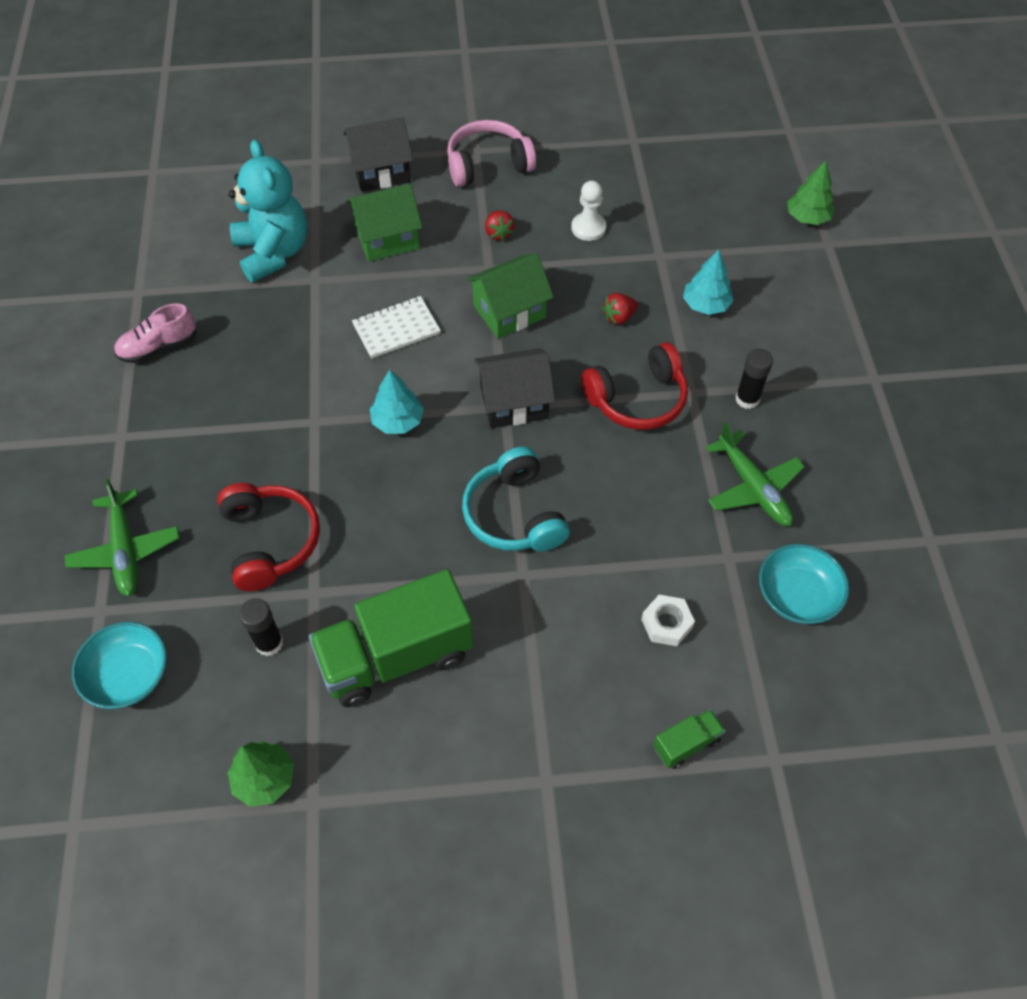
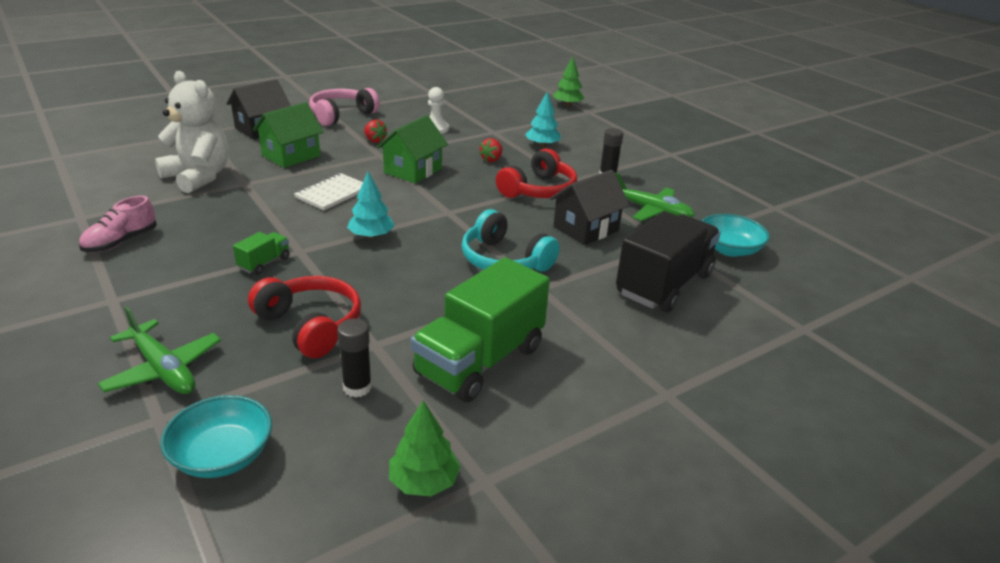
camera: 30 degrees left, 25 degrees down
(273, 253) = (199, 177): turquoise teddy bear -> white teddy bear
(514, 402) = (454, 209): black house -> black house (586, 229)
(666, 623) = (664, 284): white nut -> black truck
(686, 744) = (741, 340): green truck -> green truck (264, 263)

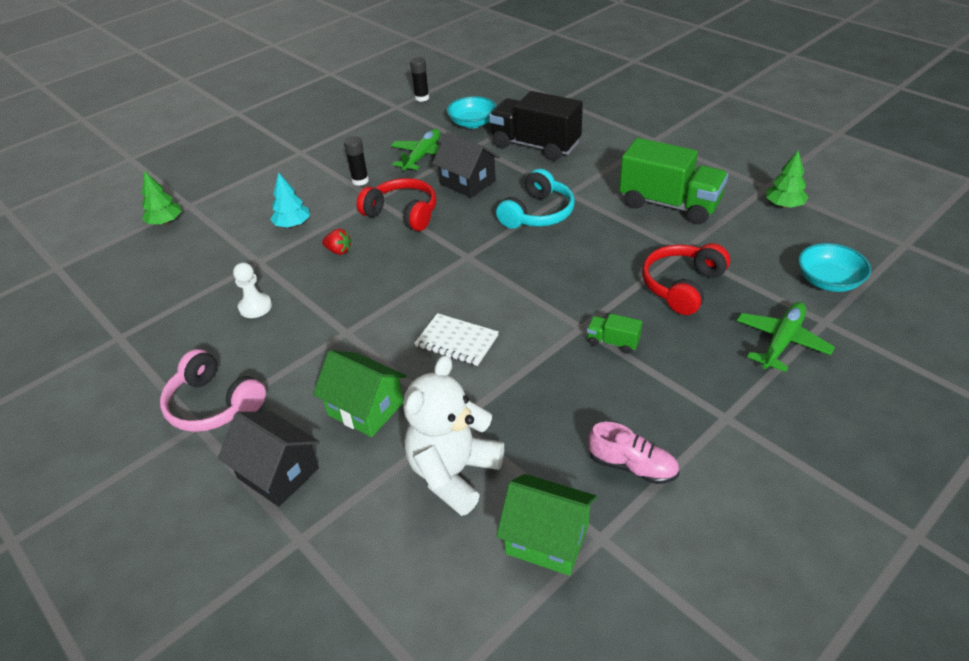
camera: 95 degrees left, 10 degrees up
(357, 387) = (731, 246): black glue stick -> black glue stick (422, 98)
(371, 236) = (533, 291): turquoise tree -> none
(374, 140) = (301, 348): red strawberry -> none
(413, 171) = (382, 298): green house -> green house (547, 539)

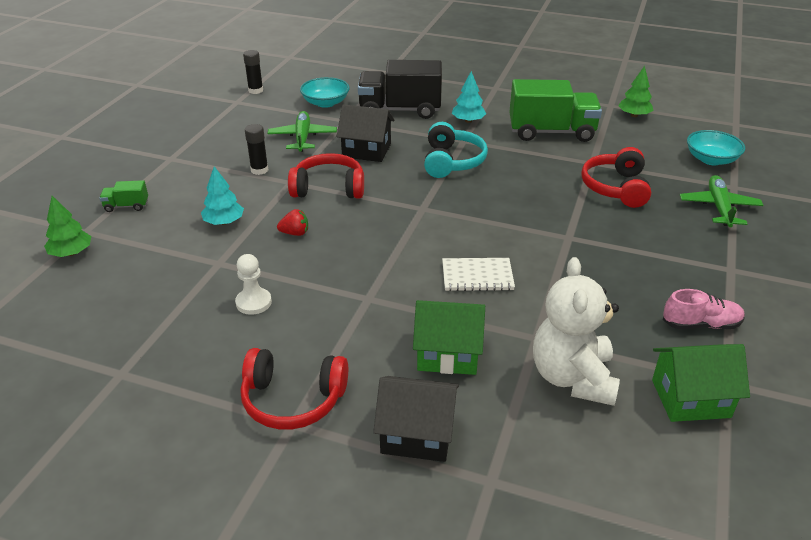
camera: 30 degrees left, 5 degrees down
(213, 405) = (293, 400): pink headphones -> red headphones
(592, 172) = (468, 121): none -> turquoise tree
(613, 342) = (603, 241): green truck -> green truck (126, 206)

